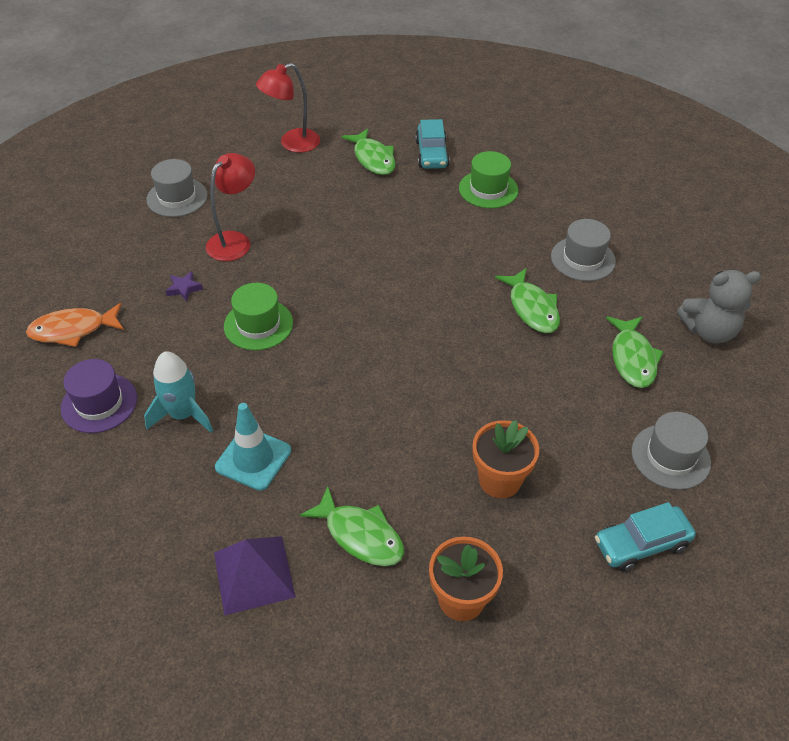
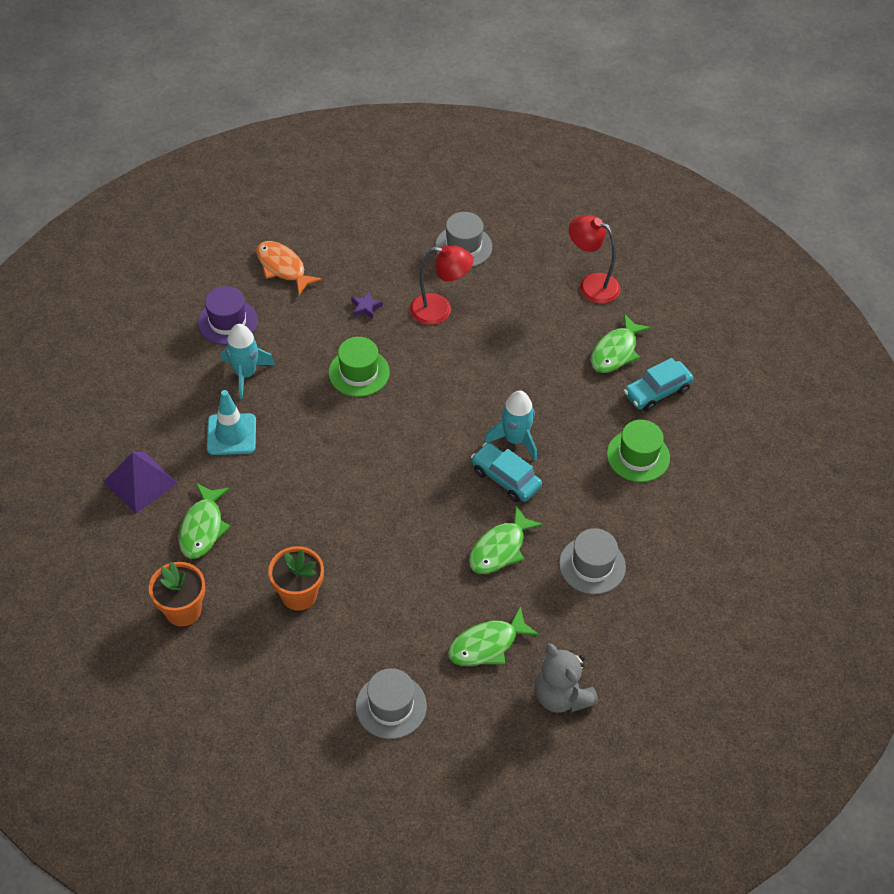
camera: 60 degrees right, 5 degrees up
(419, 251) = (515, 439): none -> turquoise rocket
(641, 544) = (291, 710): turquoise car -> turquoise car (505, 478)

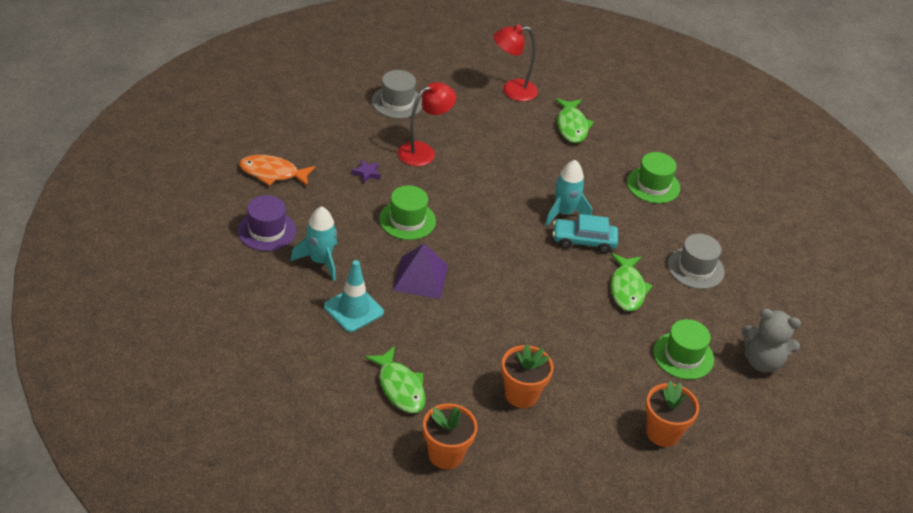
camera: 40 degrees left, 10 degrees down
(140, 482) = (314, 380): purple pyramid -> purple pyramid (420, 277)
(391, 706) = (663, 433): grey hat -> orange flower pot
(487, 645) = (683, 356): green fish -> green hat
(657, 392) = (623, 139): turquoise car -> none

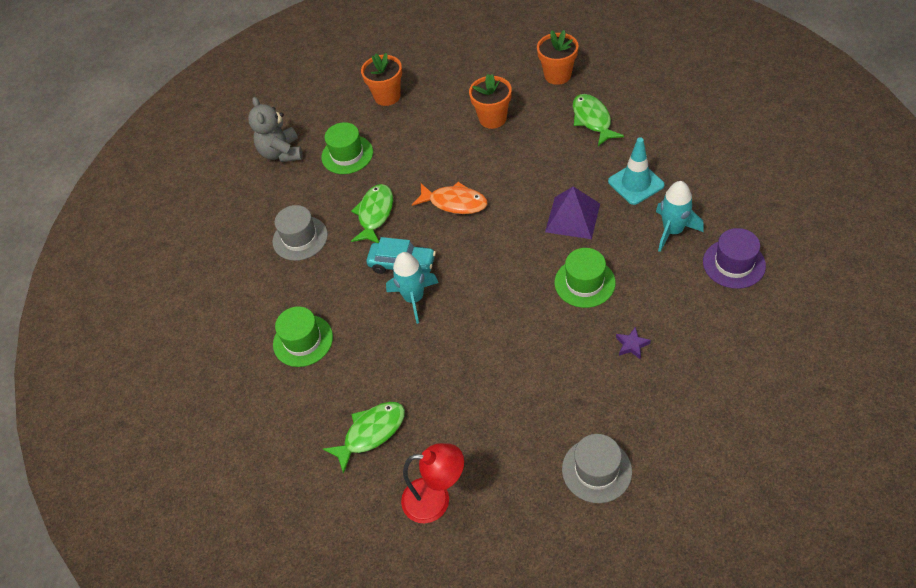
camera: 160 degrees left, 10 degrees up
(272, 173) = (743, 341): orange fish -> orange fish (454, 202)
(423, 152) = (564, 381): red lamp -> none
(572, 126) = (371, 433): green fish -> green fish turned 45 degrees clockwise
(762, 361) = (281, 153): grey teddy bear -> grey teddy bear turned 135 degrees counterclockwise

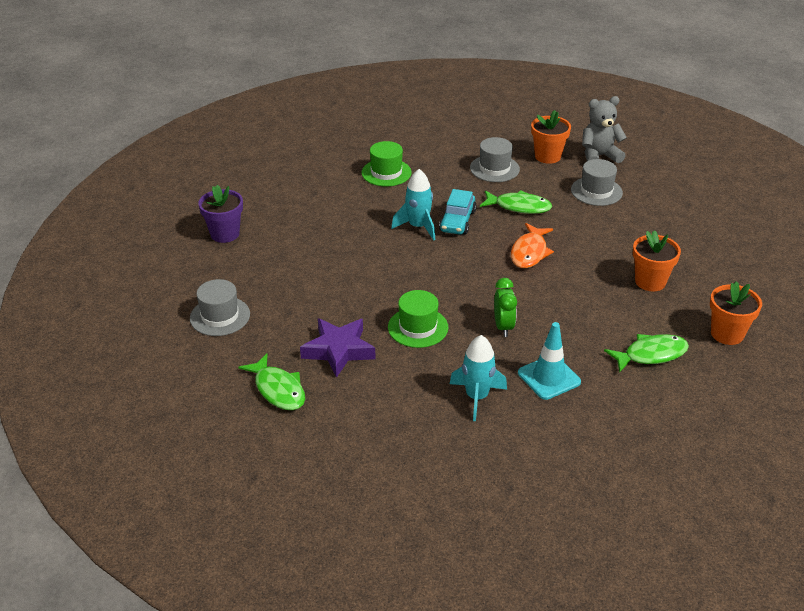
camera: 85 degrees right, 15 degrees down
(347, 154) = (596, 191): green hat -> grey hat
(371, 433) = (292, 205): green fish -> green fish (278, 389)
(387, 96) = (681, 214): orange flower pot -> orange flower pot (547, 156)
(436, 500) = (225, 234): red lamp -> purple flower pot
(572, 217) = (503, 327): purple pyramid -> green clock
(632, 345) = (338, 350): purple star -> purple star, size x2.21
(734, 264) = (424, 438): purple hat -> none

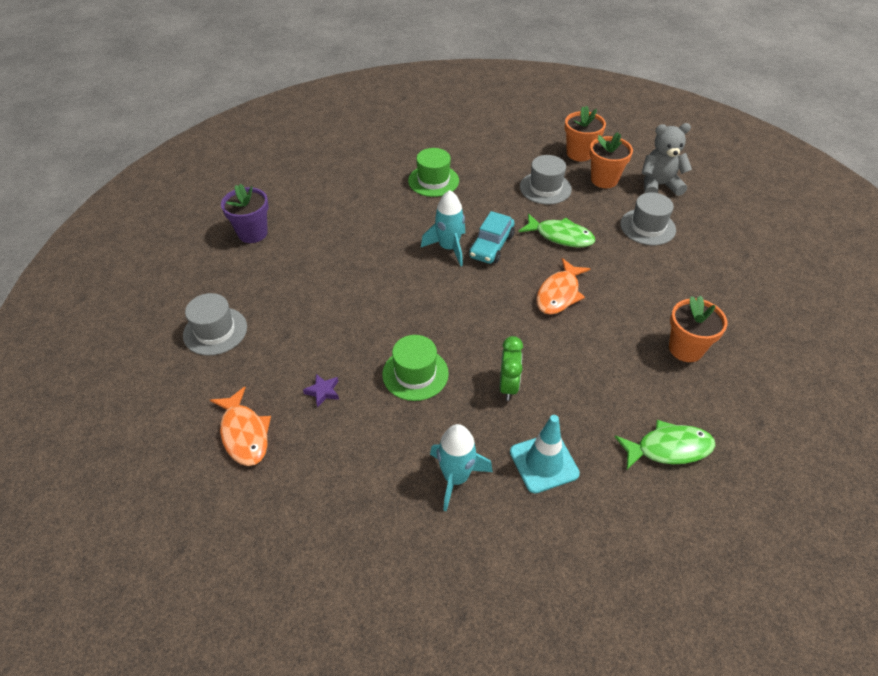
camera: 10 degrees right, 10 degrees up
(278, 389) = (244, 434): green fish -> orange fish
(338, 350) = (323, 392): purple star -> purple star, size x0.45
(727, 334) = (764, 432): orange flower pot -> orange flower pot (579, 153)

